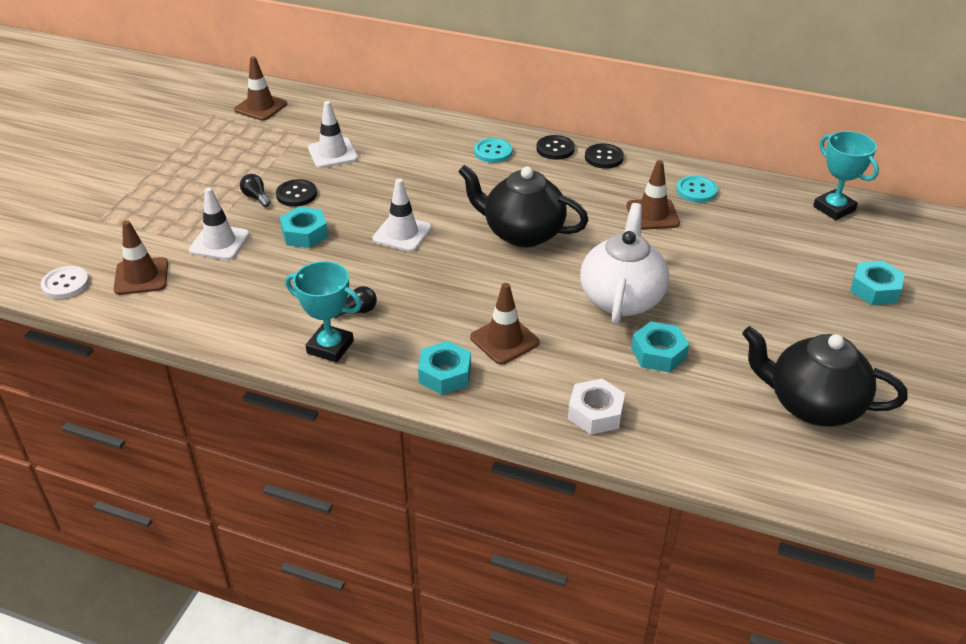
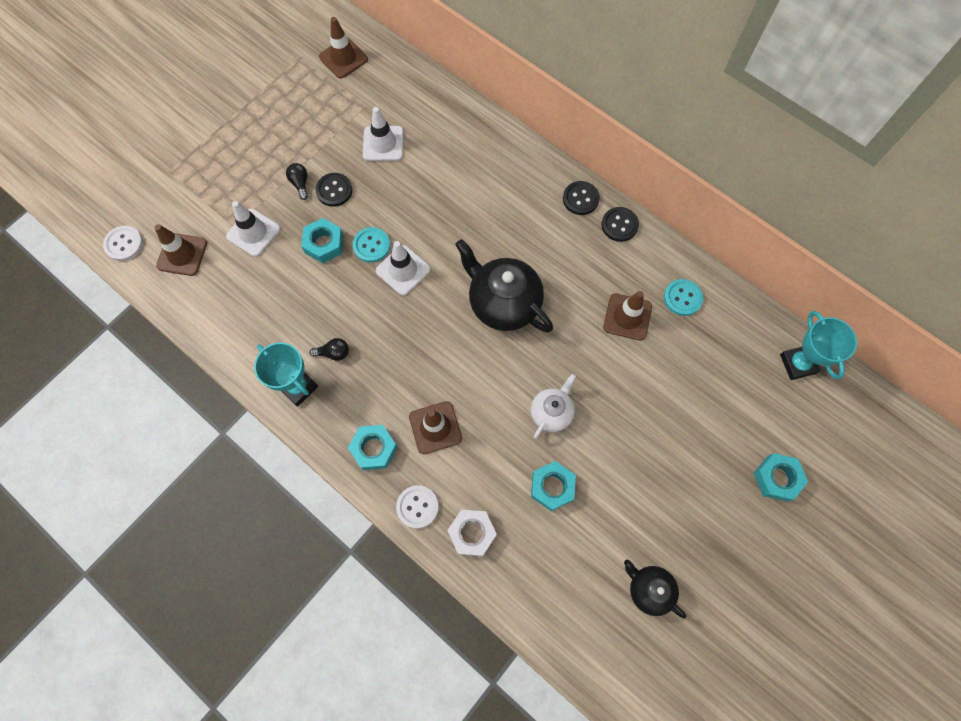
camera: 20 degrees right, 30 degrees up
(493, 152) = (523, 186): turquoise button -> turquoise button (371, 245)
(521, 408) = (417, 507): none -> white button
(621, 298) = (551, 412): white teapot -> white teapot, size x0.57
(812, 405) = (649, 589): black teapot -> black teapot, size x0.57

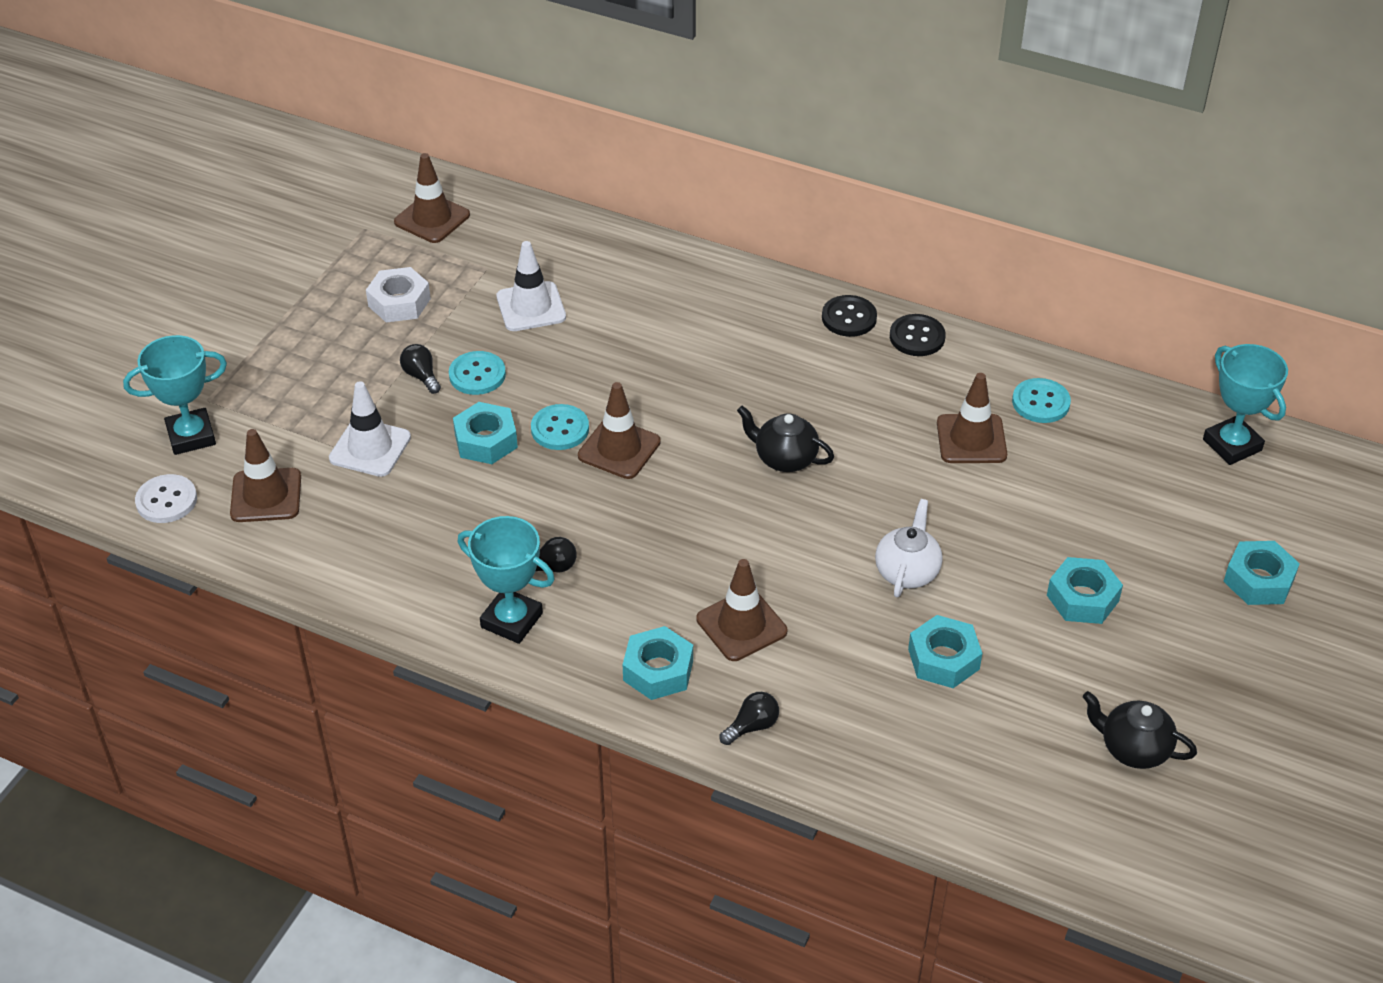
camera: 15 degrees left, 25 degrees down
(151, 198) = (191, 436): none -> turquoise trophy
(334, 190) = (477, 375): black button -> turquoise button
(403, 270) = (619, 449): white traffic cone -> brown traffic cone
(417, 507) = (752, 726): white button -> black light bulb
(472, 533) = (847, 740): white nut -> white nut (399, 302)
(503, 303) = (784, 458): black teapot -> black teapot, size x0.57
(656, 462) = (1082, 598): none -> turquoise nut

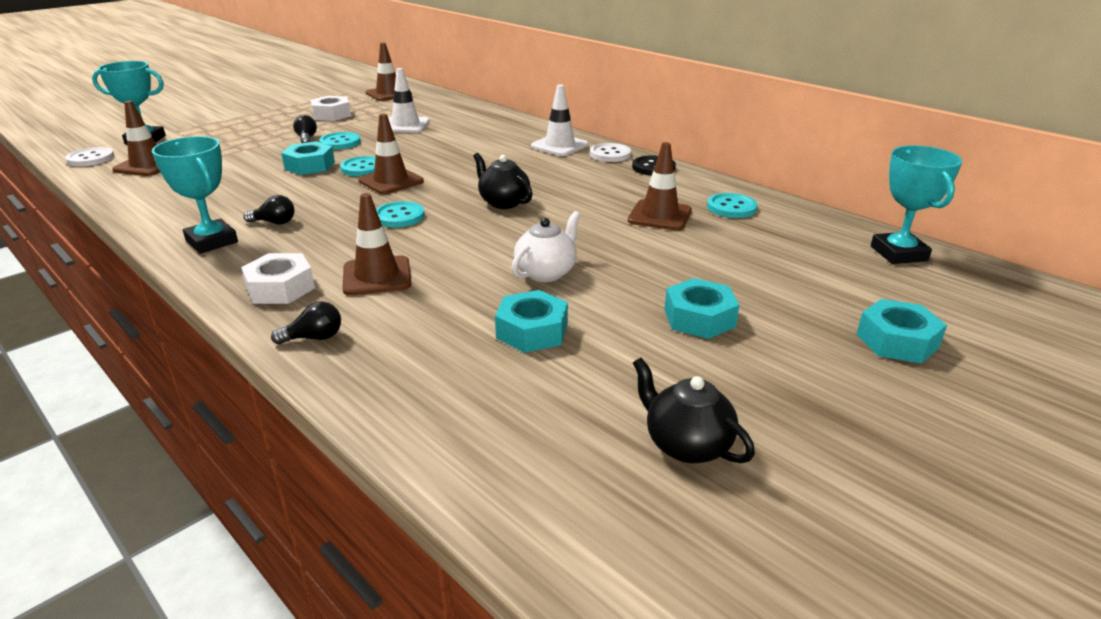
camera: 20 degrees right, 15 degrees down
(370, 448) = (236, 158): white traffic cone -> white traffic cone (559, 146)
(658, 670) = (280, 288): turquoise nut -> white nut
(685, 518) = (399, 216): none -> turquoise button
(849, 318) = (610, 154): black button -> white button

